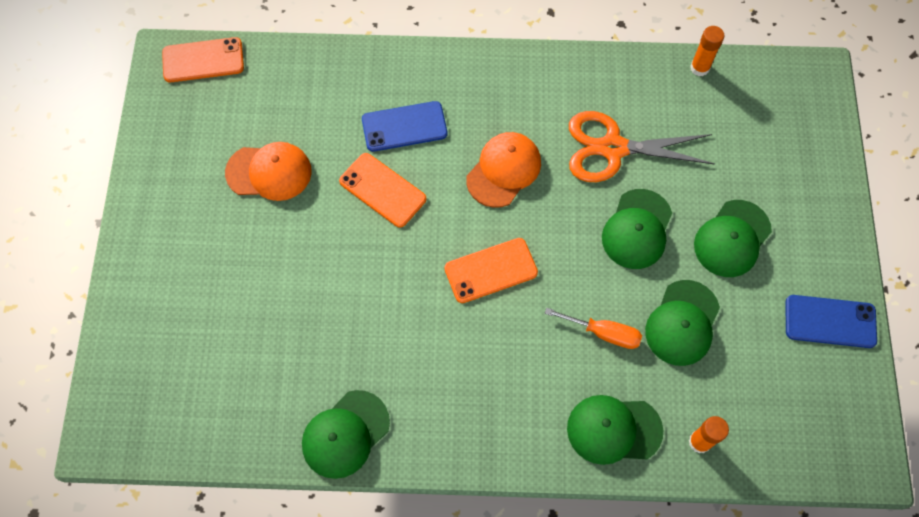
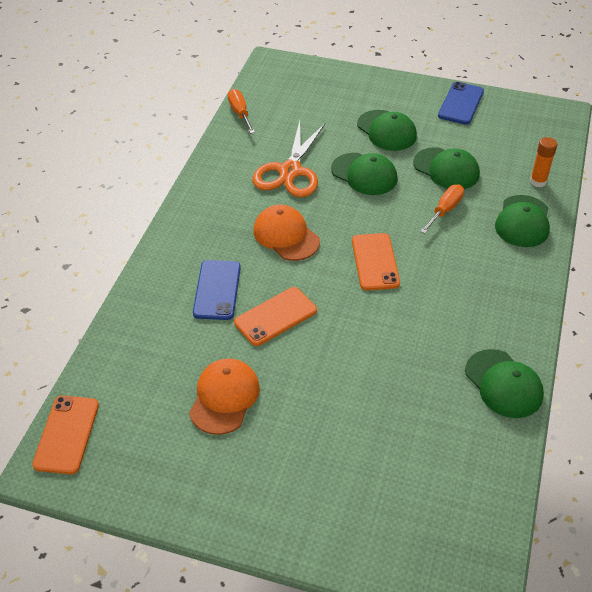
camera: 75 degrees left, 20 degrees down
(699, 68) = (240, 113): orange glue stick -> orange screwdriver

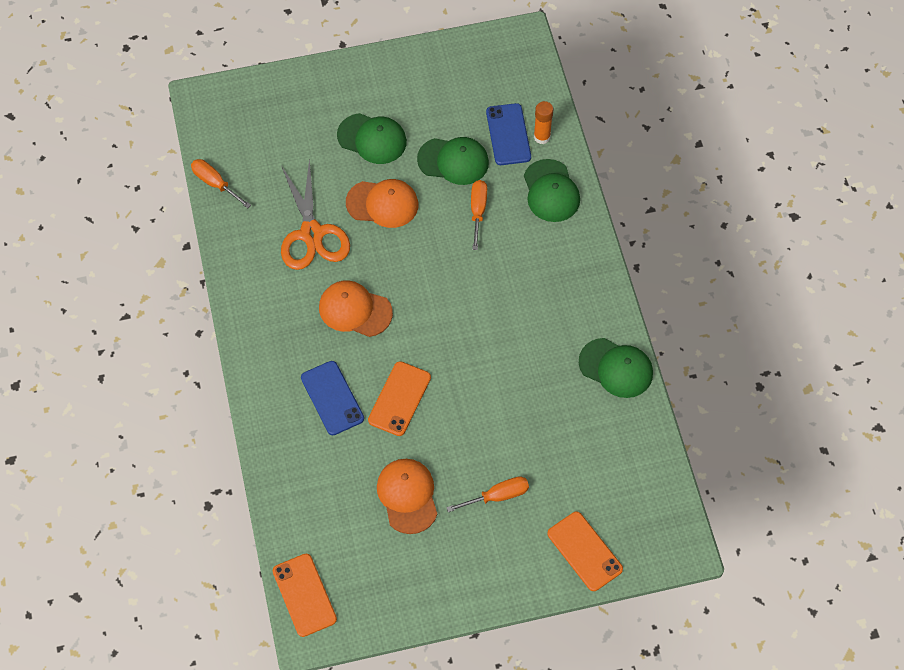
camera: 30 degrees left, 15 degrees up
(310, 440) = (497, 496): none -> orange screwdriver
(364, 174) = (382, 204): green cap -> orange cap
(375, 262) = (449, 299): orange phone -> orange phone (584, 551)
(461, 103) = (423, 69): blue phone -> blue phone (508, 134)

